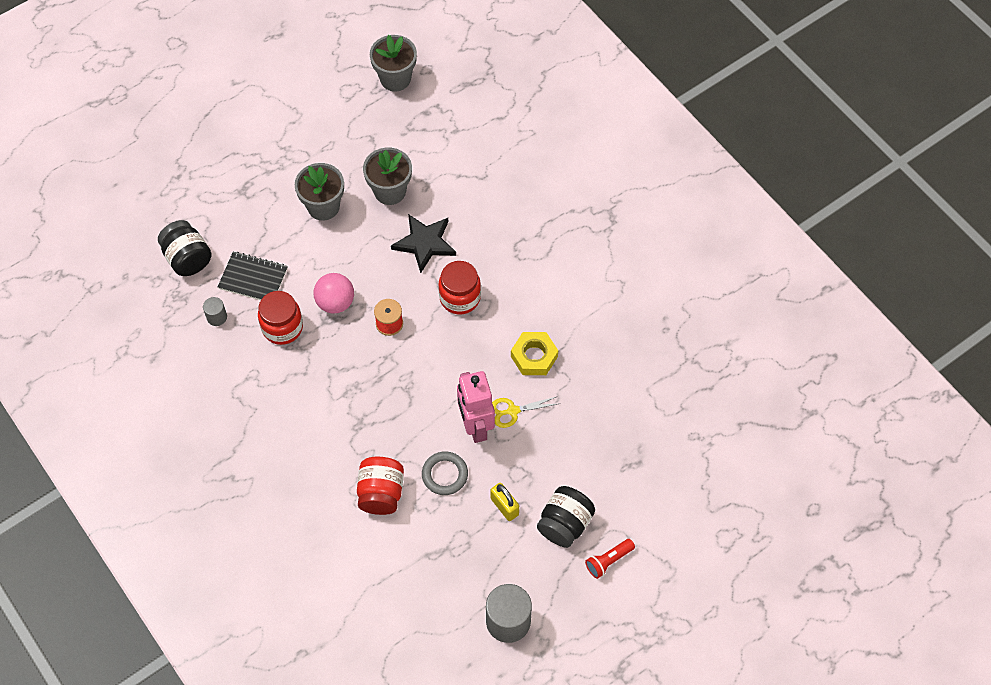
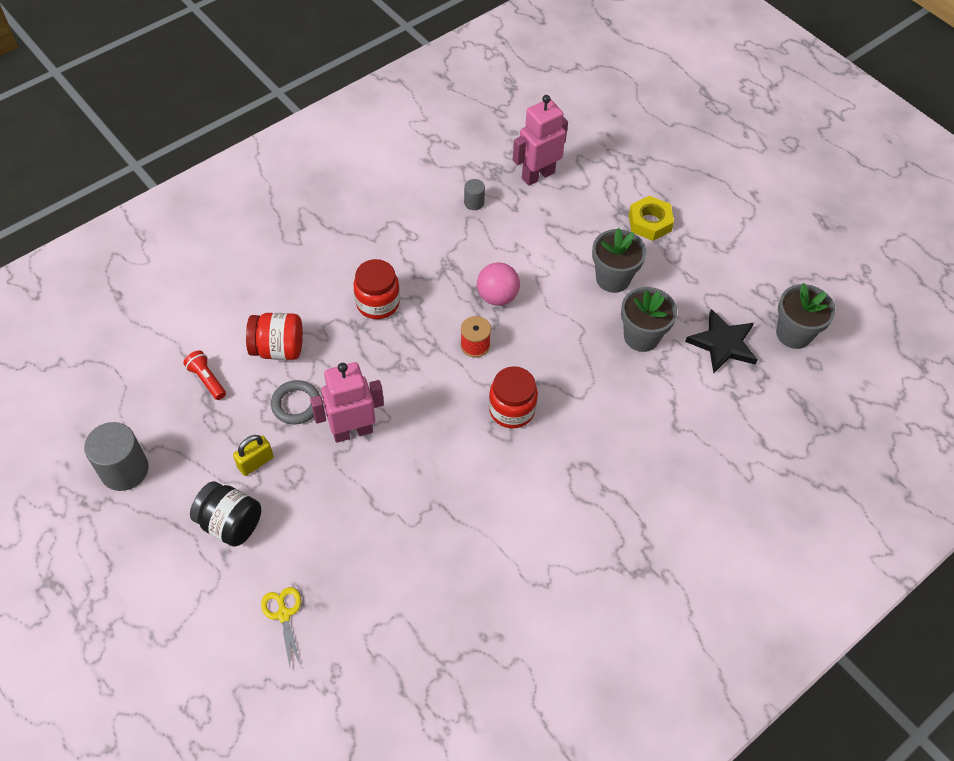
camera: 85 degrees right, 5 degrees down
(188, 258) = (537, 175): black jar -> pink robot
(253, 278) = (520, 227): black notebook -> none
(282, 327) = (465, 255): red jar -> red jar (377, 303)
(425, 243) = (578, 373): black star -> black star (723, 344)
(513, 411) = (371, 467): yellow scissors -> yellow scissors (284, 614)
(534, 356) = (440, 487): yellow nut -> yellow nut (649, 222)
(608, 561) = (182, 570): red flashlight -> red flashlight (207, 380)

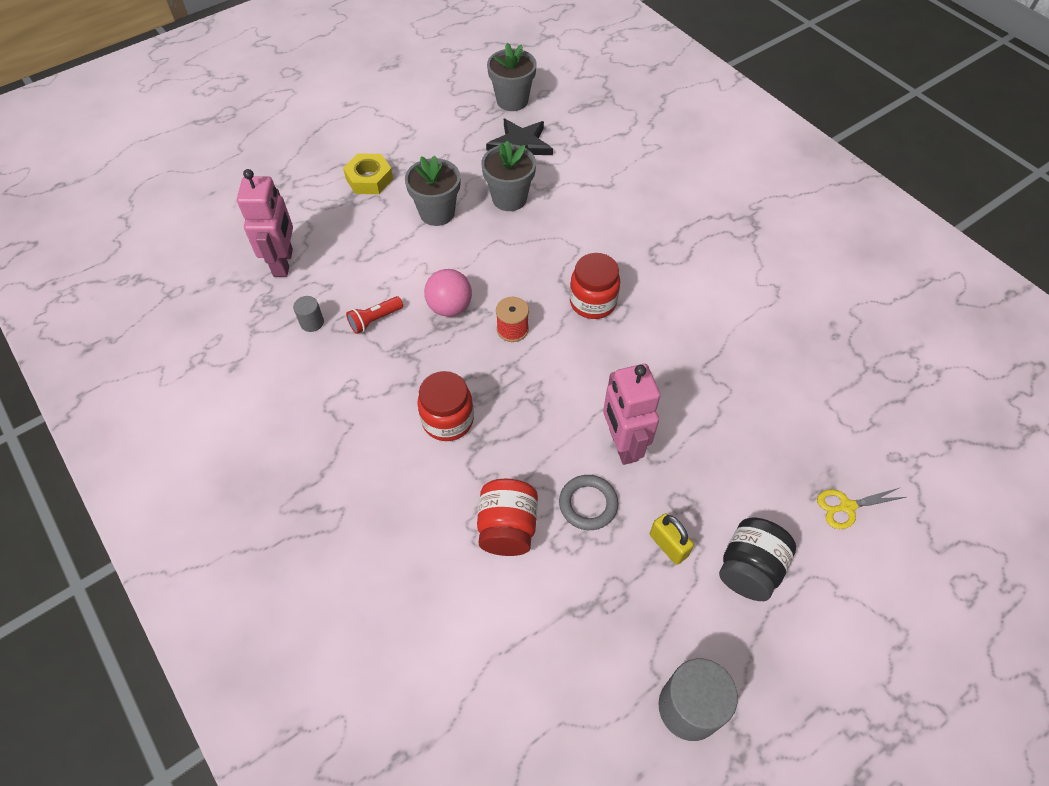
camera: 85 degrees left, 0 degrees up
(207, 380) = (551, 612): red flashlight -> red flashlight (375, 320)
(537, 175) = (284, 263): pink robot -> pink robot turned 150 degrees counterclockwise

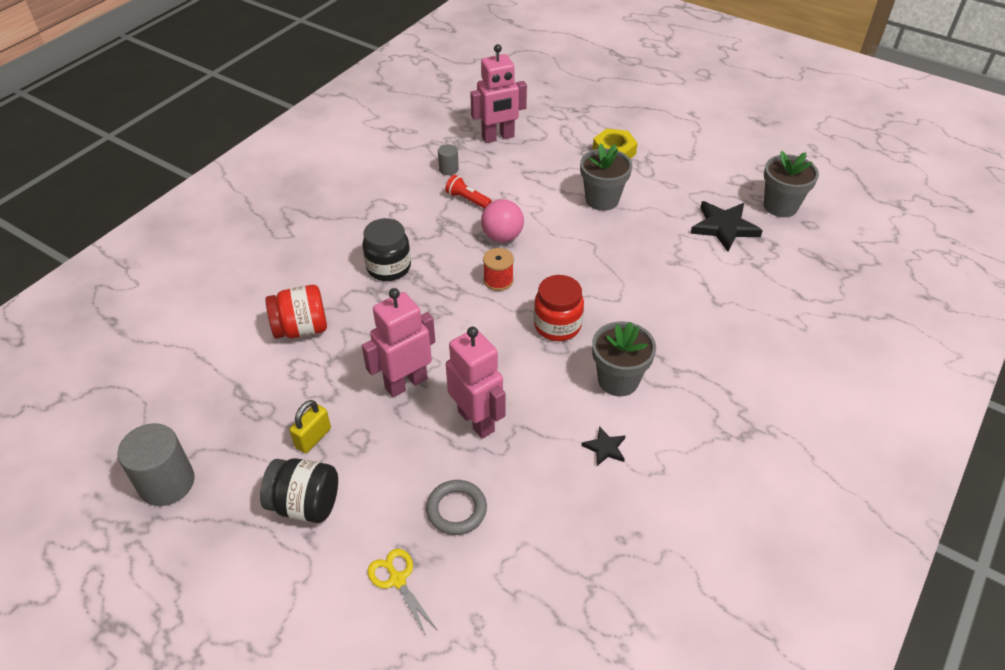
camera: 70 degrees right, 10 degrees down
(448, 420) = (388, 267): red jar -> black jar
(509, 198) = (649, 238): grey flower pot -> grey flower pot (618, 380)
(588, 504) = (338, 373): grey ring -> grey ring (456, 509)
(687, 398) = (476, 420): none -> pink robot
(744, 315) = (605, 448): none -> black star

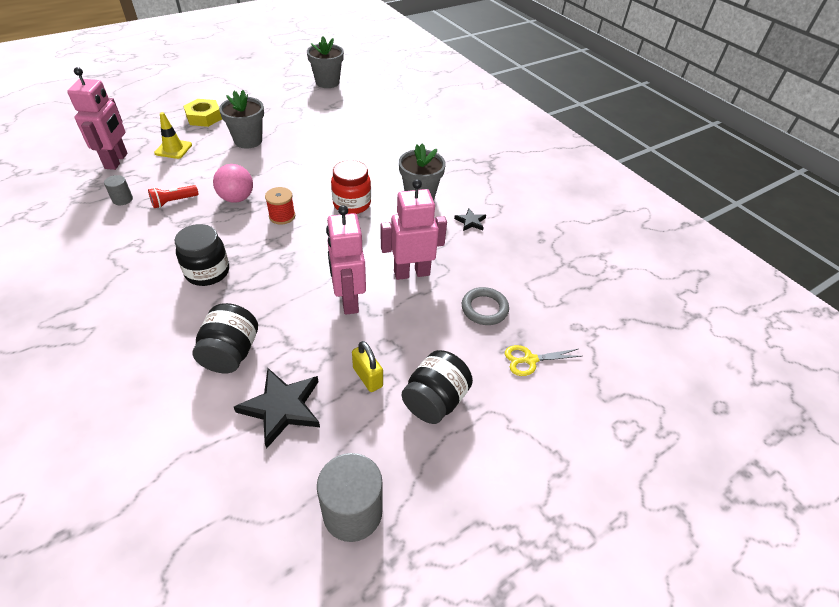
camera: 70 degrees left, 0 degrees up
(301, 329) = (231, 353): red jar -> black jar
(544, 159) = (173, 149): none -> yellow traffic cone
(724, 227) = (325, 107): black star -> black star (282, 407)

